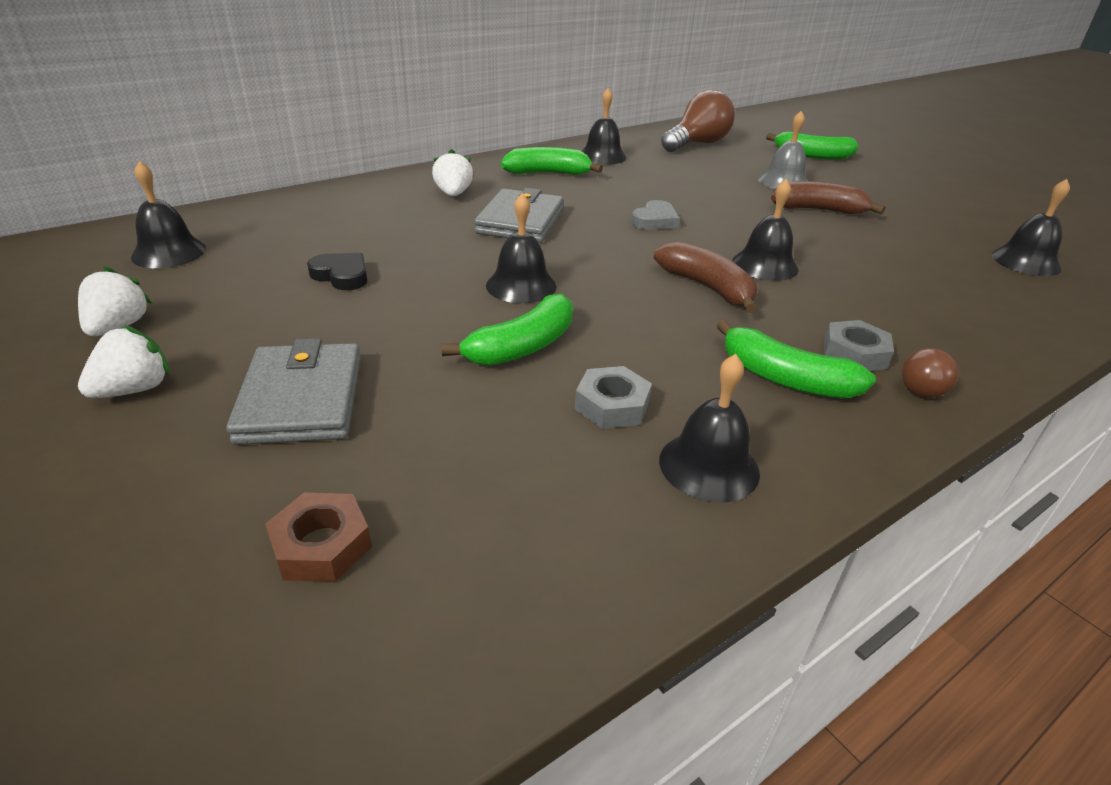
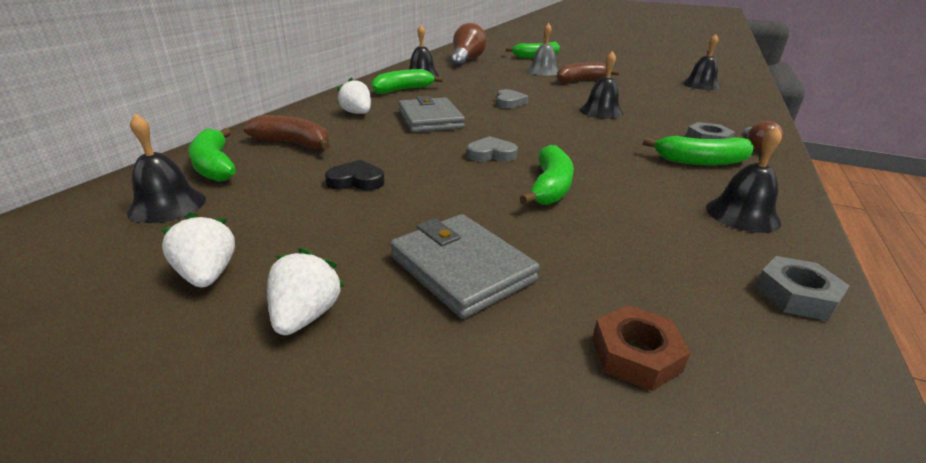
camera: 30 degrees left, 5 degrees down
(249, 223) = (215, 166): none -> green banana
(521, 285) = (491, 154): black bell -> grey heart
(612, 405) = (649, 202): grey nut -> grey nut (796, 295)
(707, 287) = (593, 129): brown banana -> brown banana (293, 143)

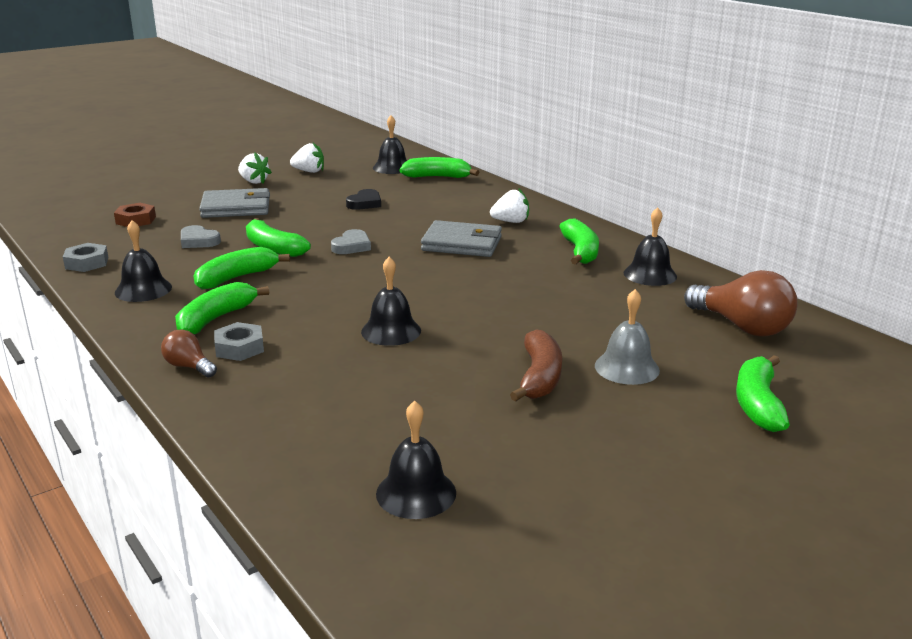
camera: 120 degrees right, 5 degrees down
(293, 143) = (455, 196): brown banana -> none
(509, 102) = (480, 291): grey heart -> grey heart (198, 241)
(635, 180) = (236, 278): none -> green banana

